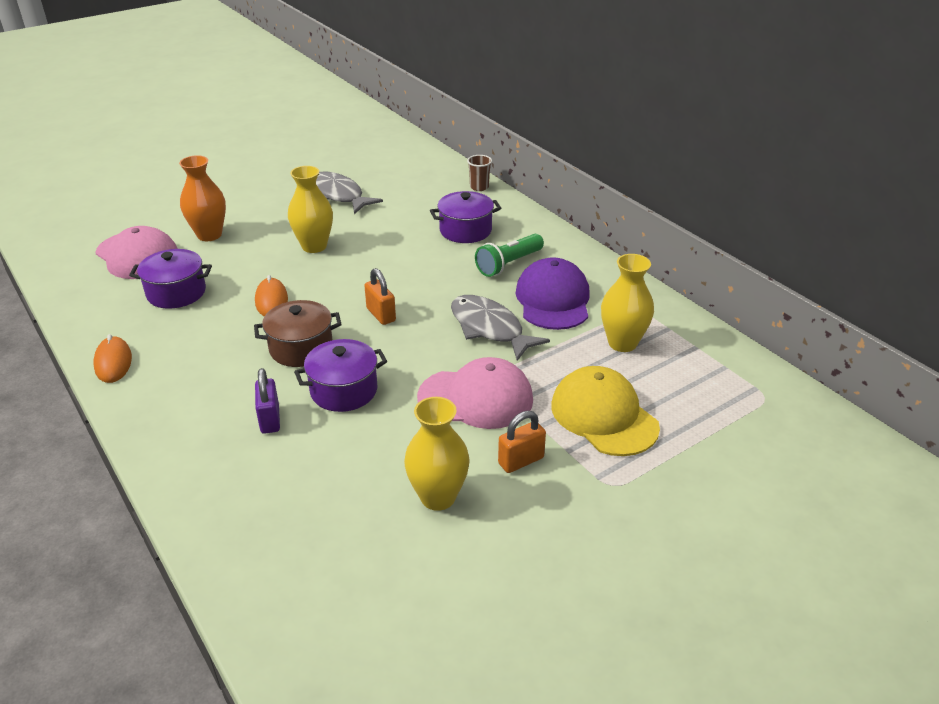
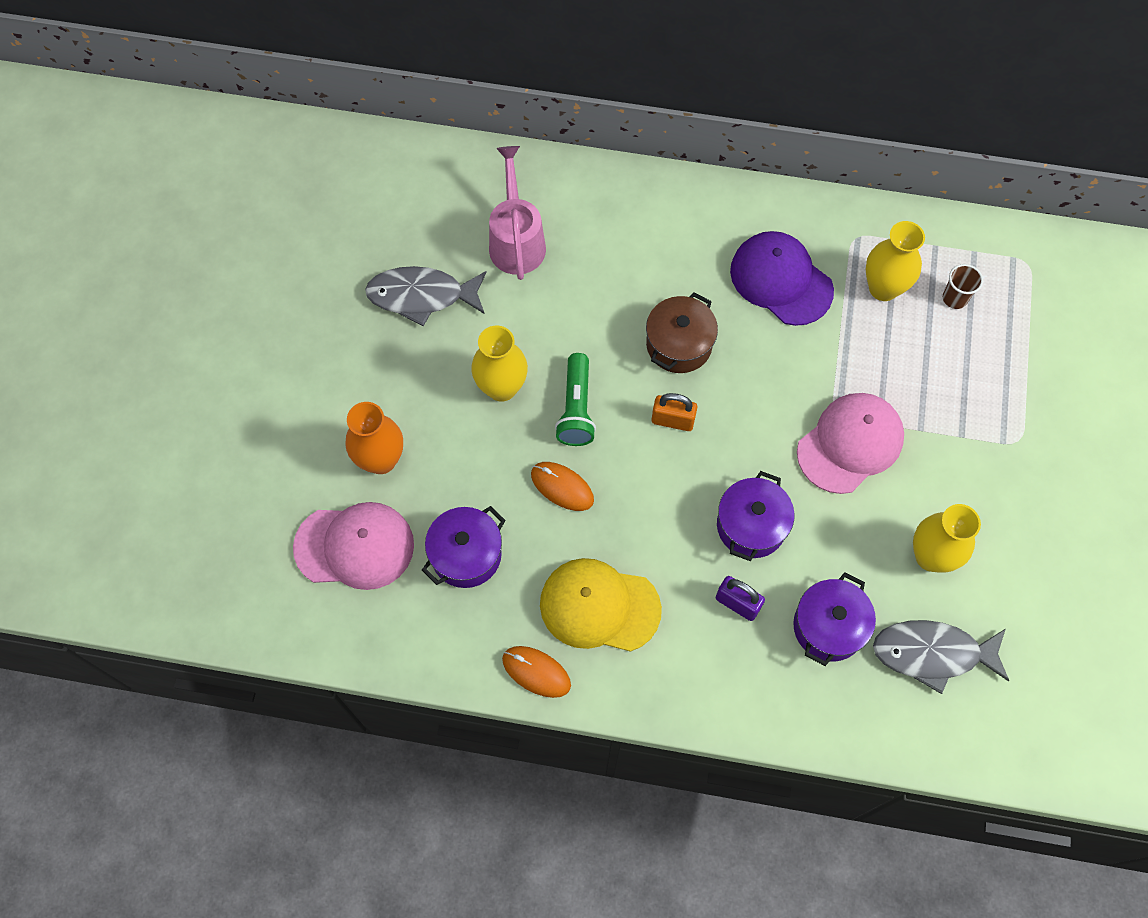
camera: 45 degrees left, 30 degrees up
(301, 348) = (661, 515): brown pot -> brown pot (679, 344)
(421, 203) = (516, 240): none -> pink watering can
(465, 230) = (606, 248): purple pot -> purple pot (828, 626)
(479, 187) = (540, 170): brown cup -> brown cup (954, 298)
(489, 328) = (773, 359): grey fish -> grey fish (932, 653)
(508, 264) = (696, 264): green flashlight -> green flashlight (576, 409)
(521, 461) = (944, 474): orange padlock -> none
(603, 416) = (949, 380): yellow cap -> yellow cap (599, 606)

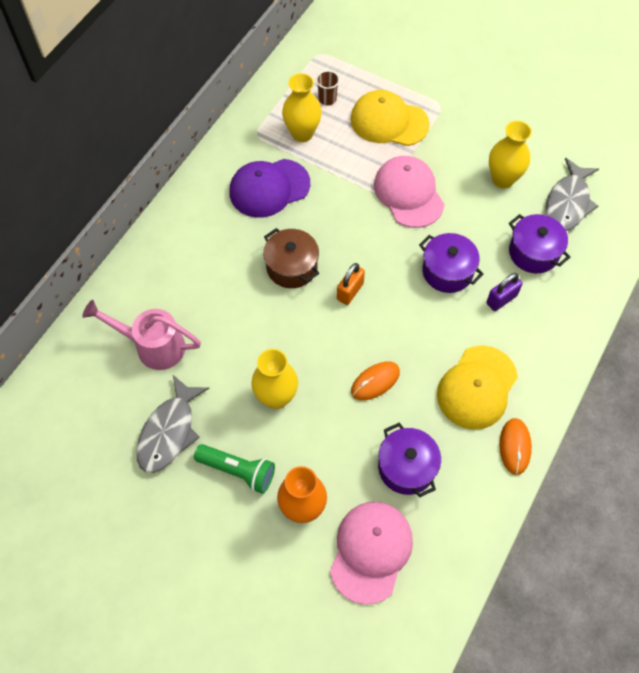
camera: 70 degrees left, 5 degrees down
(536, 672) = (514, 446): orange mouse -> orange mouse turned 45 degrees counterclockwise
(576, 409) = (315, 351): green flashlight -> green flashlight (238, 471)
(956, 384) = (389, 121): none -> yellow cap

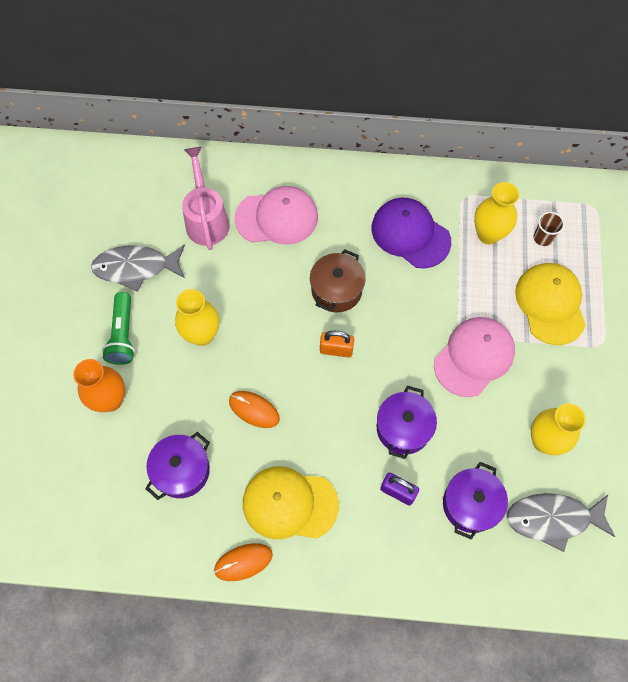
camera: 65 degrees right, 5 degrees up
(371, 551) = (93, 471): pink cap -> pink cap (277, 217)

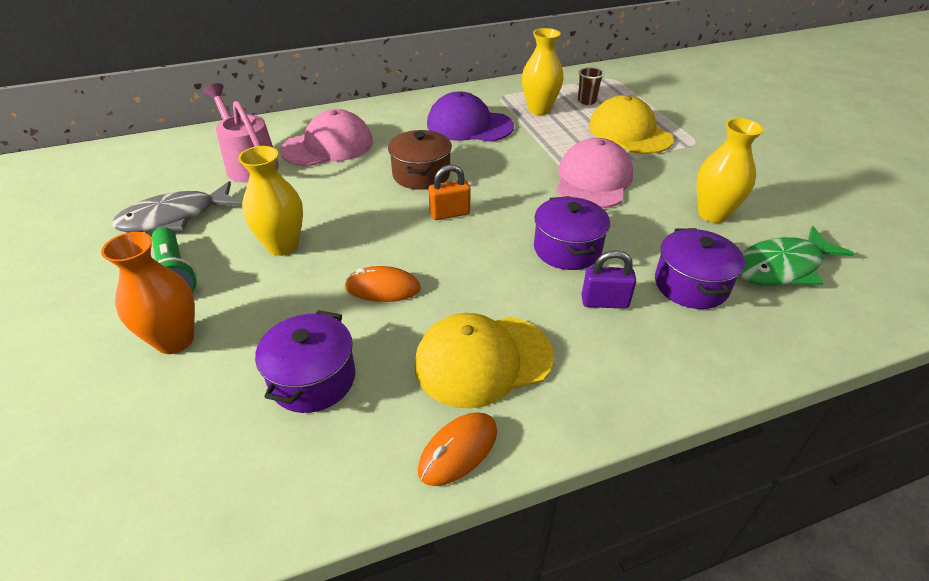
camera: 25 degrees left, 25 degrees down
(553, 519) = (782, 267): grey fish -> green fish

